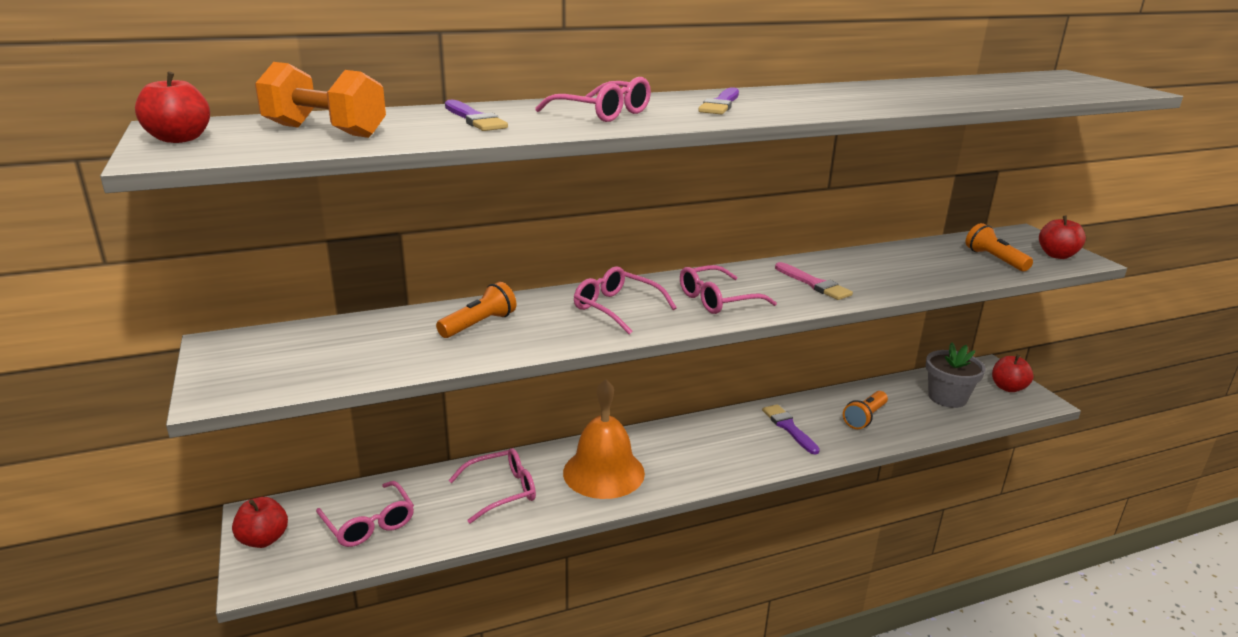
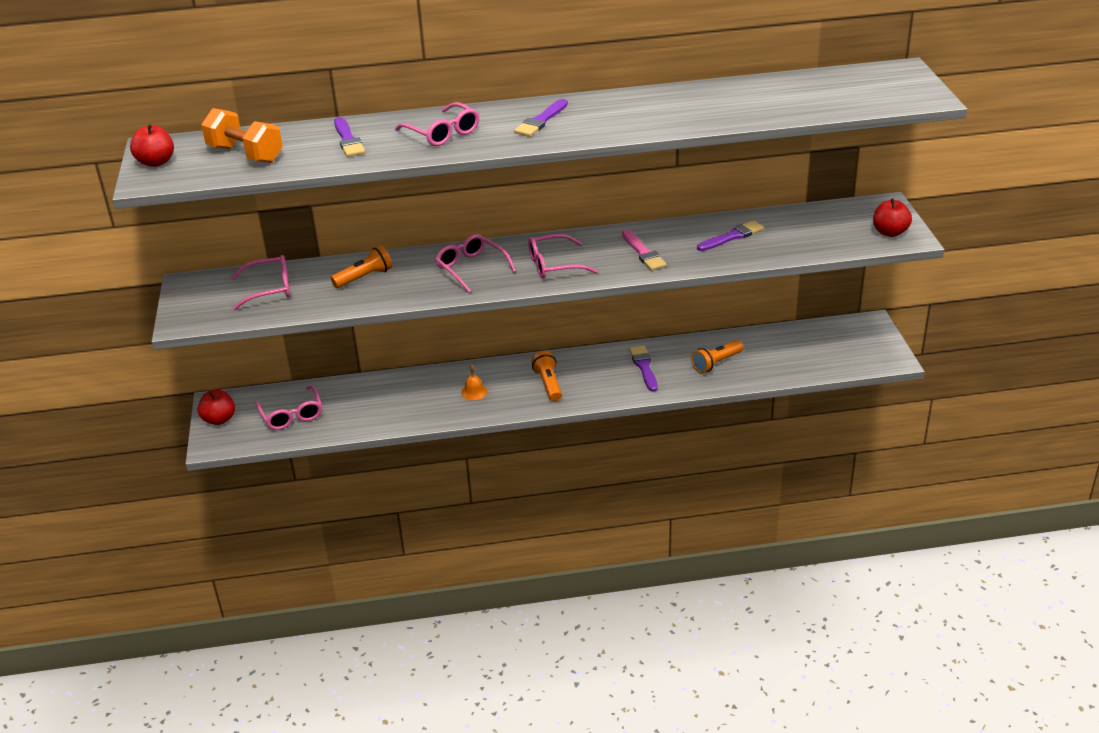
camera: 15 degrees right, 10 degrees up
(502, 491) = (392, 400): pink glasses -> pink glasses (270, 289)
(603, 472) = (474, 392): orange bell -> orange bell, size x0.40
(898, 265) = (732, 236): none -> purple brush
(947, 397) = (805, 350): grey flower pot -> none
(994, 259) = (826, 234): orange flashlight -> orange flashlight (548, 384)
(1008, 388) = (871, 344): red apple -> none

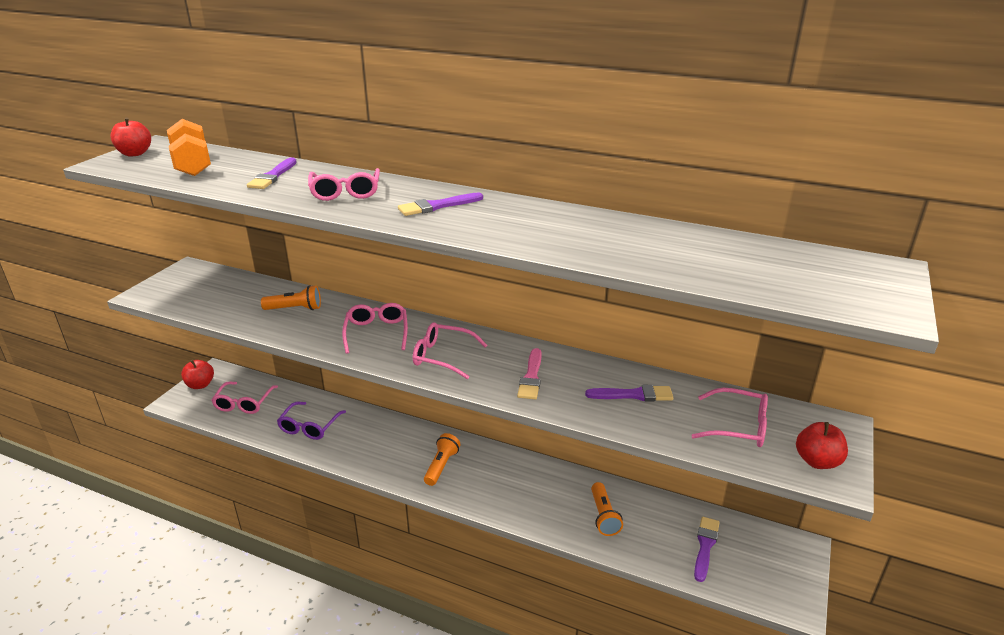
camera: 30 degrees right, 5 degrees down
(270, 289) = (226, 292): pink glasses -> pink glasses (738, 426)
(387, 406) = (309, 427): none -> purple glasses
(474, 392) = (380, 445): orange bell -> none
(644, 367) = (535, 488): purple brush -> purple brush (705, 546)
(716, 363) = (603, 516): orange flashlight -> orange flashlight turned 90 degrees counterclockwise

